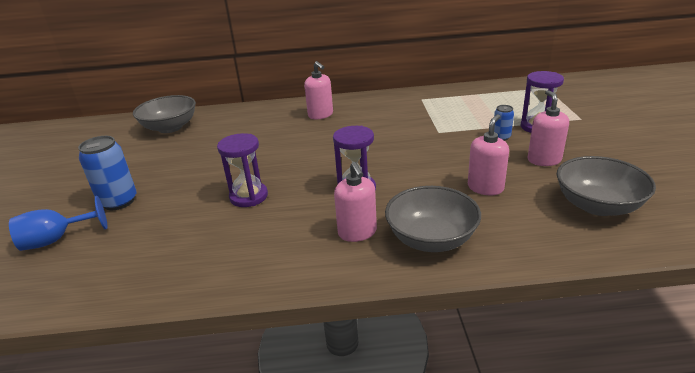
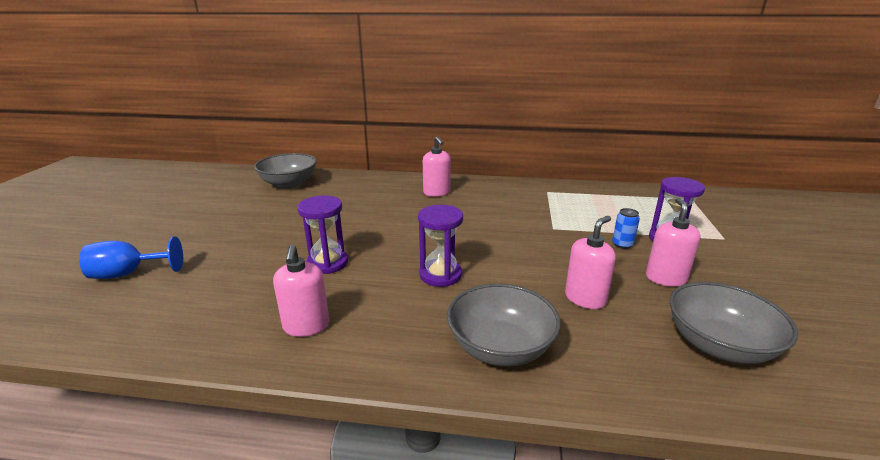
camera: 10 degrees right, 5 degrees down
(119, 201) = (204, 246): blue can -> none
(357, 232) = (421, 323): pink soap dispenser -> pink soap dispenser (306, 326)

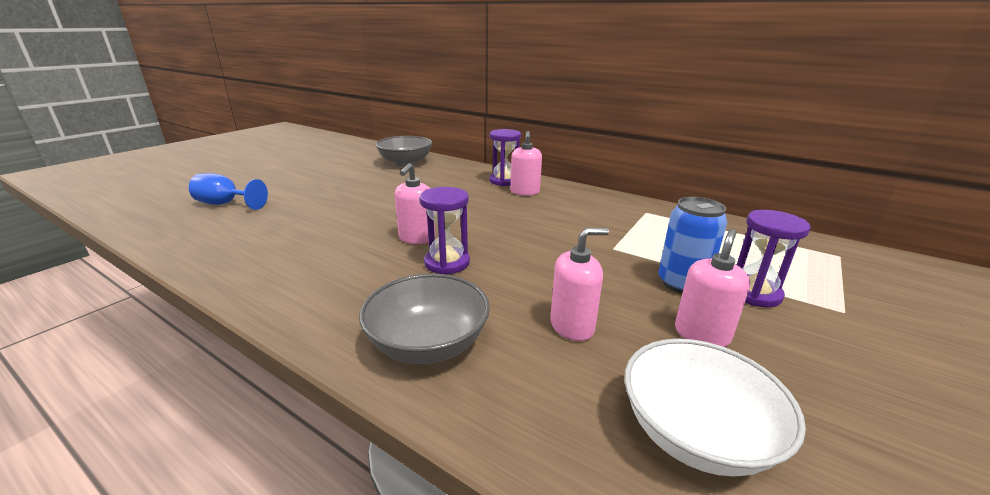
camera: 25 degrees right, 0 degrees up
(306, 326) = (291, 273): pink soap dispenser -> pink soap dispenser (417, 238)
(327, 263) = (364, 229): purple hourglass -> purple hourglass (504, 181)
(622, 244) = (682, 283): blue can -> blue can, size x1.84
(719, 345) = (695, 434): grey bowl -> white bowl

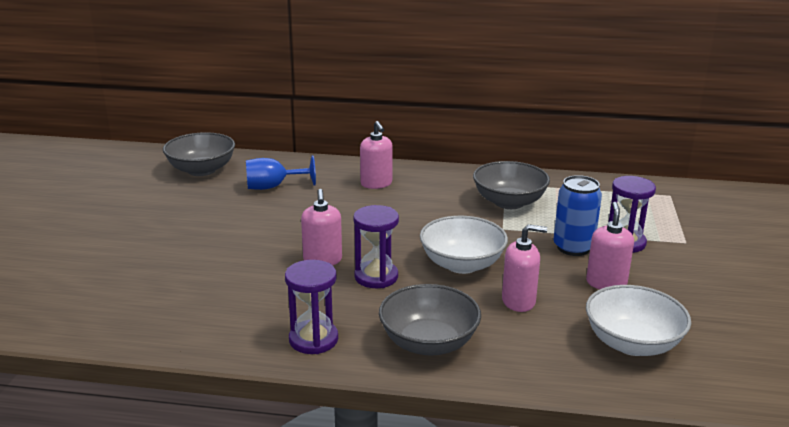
camera: 25 degrees left, 0 degrees up
(225, 204) = (54, 272): blue goblet -> blue goblet (273, 187)
(504, 181) = (342, 173): purple hourglass -> purple hourglass (313, 339)
(541, 271) = (462, 264): none -> white bowl
(572, 326) = (518, 301): pink soap dispenser -> pink soap dispenser turned 45 degrees clockwise
(638, 227) = (509, 202): none -> grey bowl

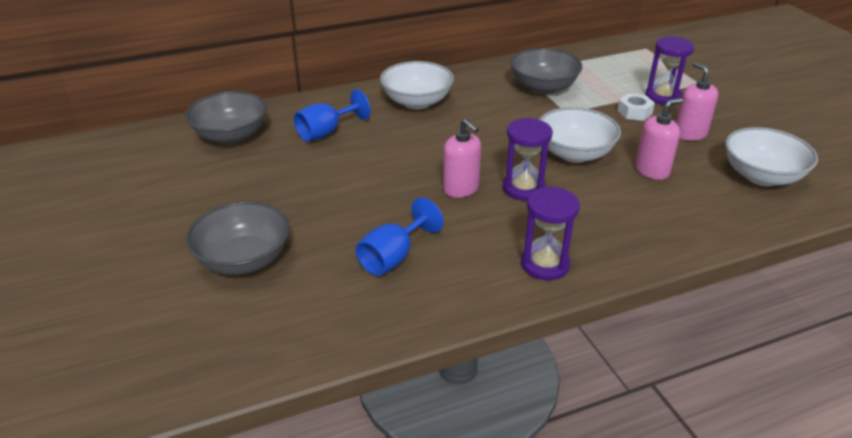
camera: 30 degrees left, 10 degrees up
(204, 291) = (393, 257): none -> blue goblet
(376, 184) = (417, 102): pink soap dispenser -> white bowl
(428, 343) = (633, 231): grey bowl -> grey bowl (244, 260)
(573, 247) = (634, 112): blue can -> white nut

